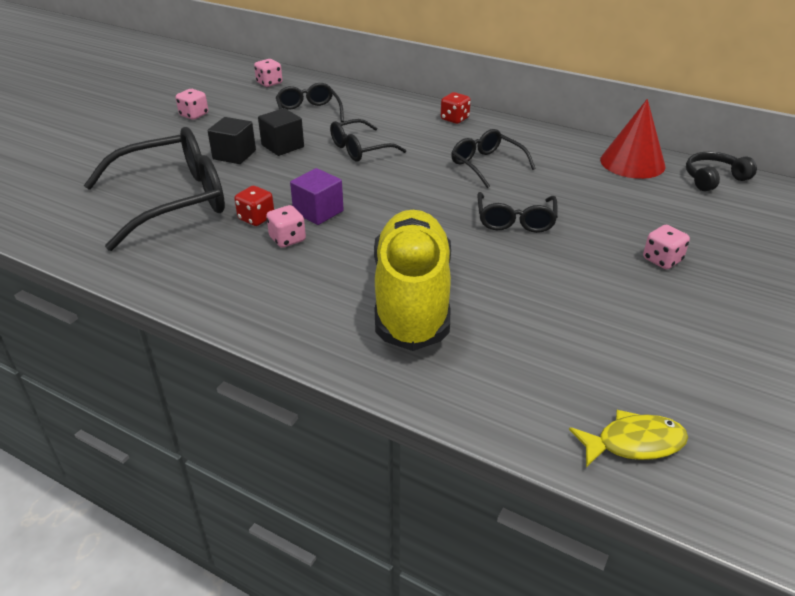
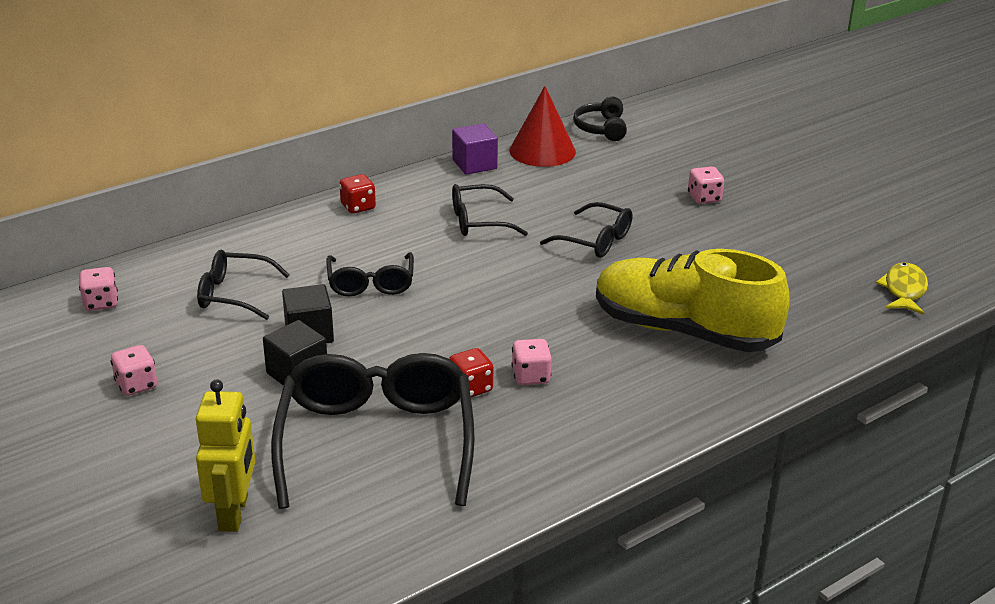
camera: 65 degrees left, 5 degrees down
(81, 176) = (234, 513): none -> yellow robot
(318, 212) = (490, 344): purple cube -> purple cube (474, 164)

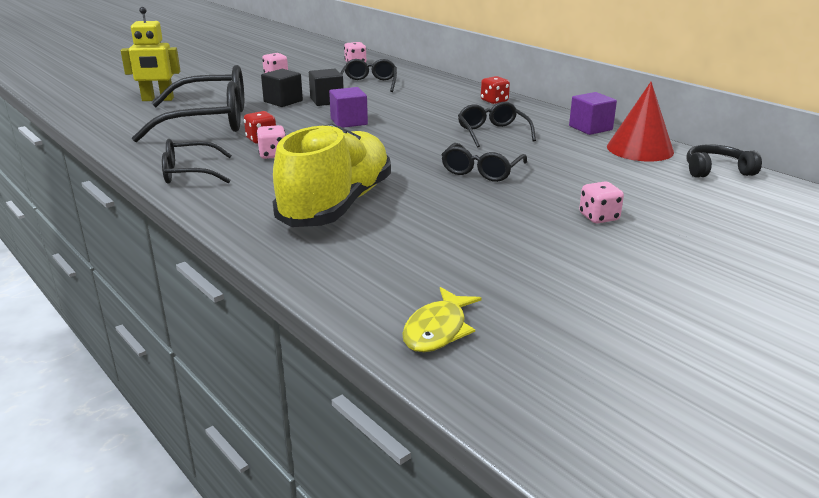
camera: 85 degrees right, 5 degrees down
(371, 283) = (390, 110): black glasses -> black glasses (190, 173)
(413, 317) = (349, 122): none -> purple cube
(904, 290) = (438, 330): yellow fish -> yellow fish turned 105 degrees clockwise

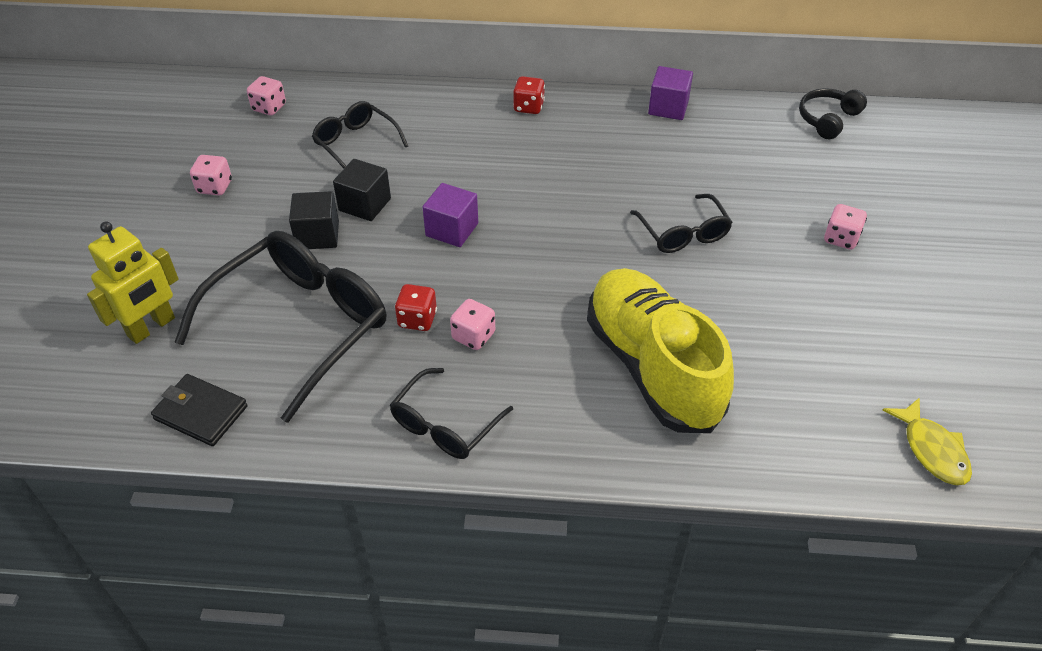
camera: 45 degrees left, 20 degrees up
(115, 126) = (201, 413): none -> black wallet
(493, 133) = (607, 165): black glasses -> none
(640, 149) = (744, 119): red cone -> none

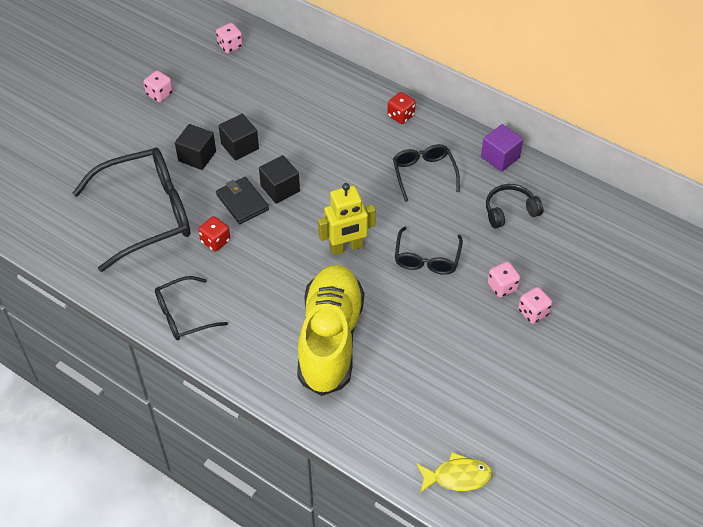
camera: 30 degrees right, 5 degrees up
(151, 327) = (67, 177): yellow robot -> yellow robot (346, 247)
(201, 413) = (61, 243): black wallet -> black wallet (242, 202)
(356, 144) = (265, 98): black glasses -> black glasses (424, 174)
(452, 230) = (280, 189): purple cube -> black cube
(473, 336) = (240, 268): pink dice -> pink dice (502, 287)
(828, 119) = (612, 217): black headphones -> black headphones (510, 211)
(932, 450) = (457, 477): yellow fish -> yellow fish turned 105 degrees counterclockwise

